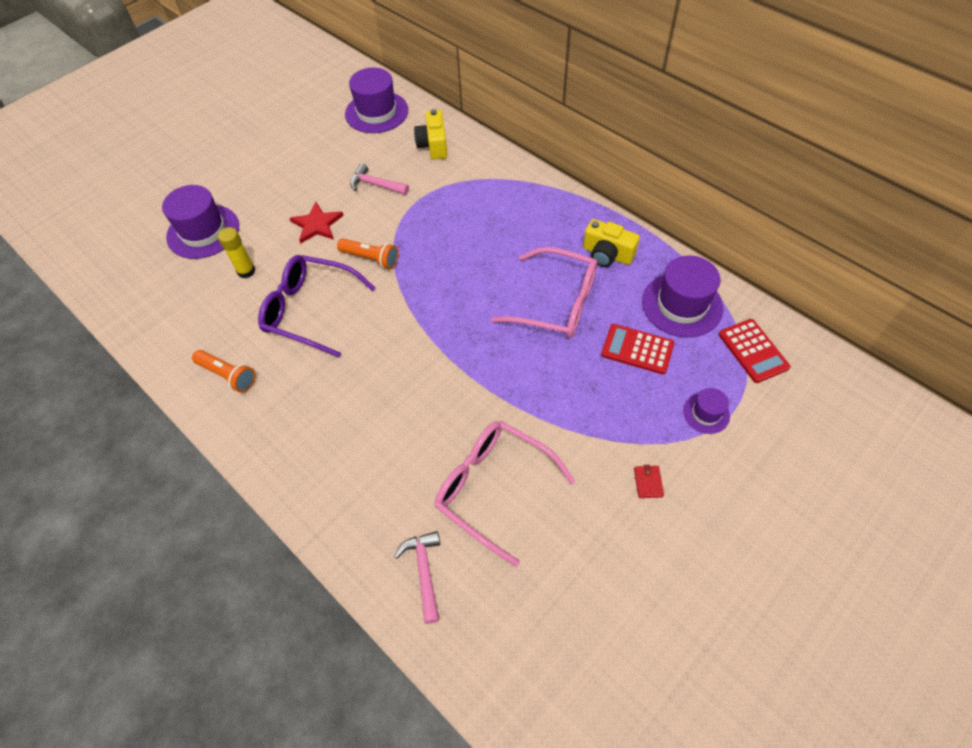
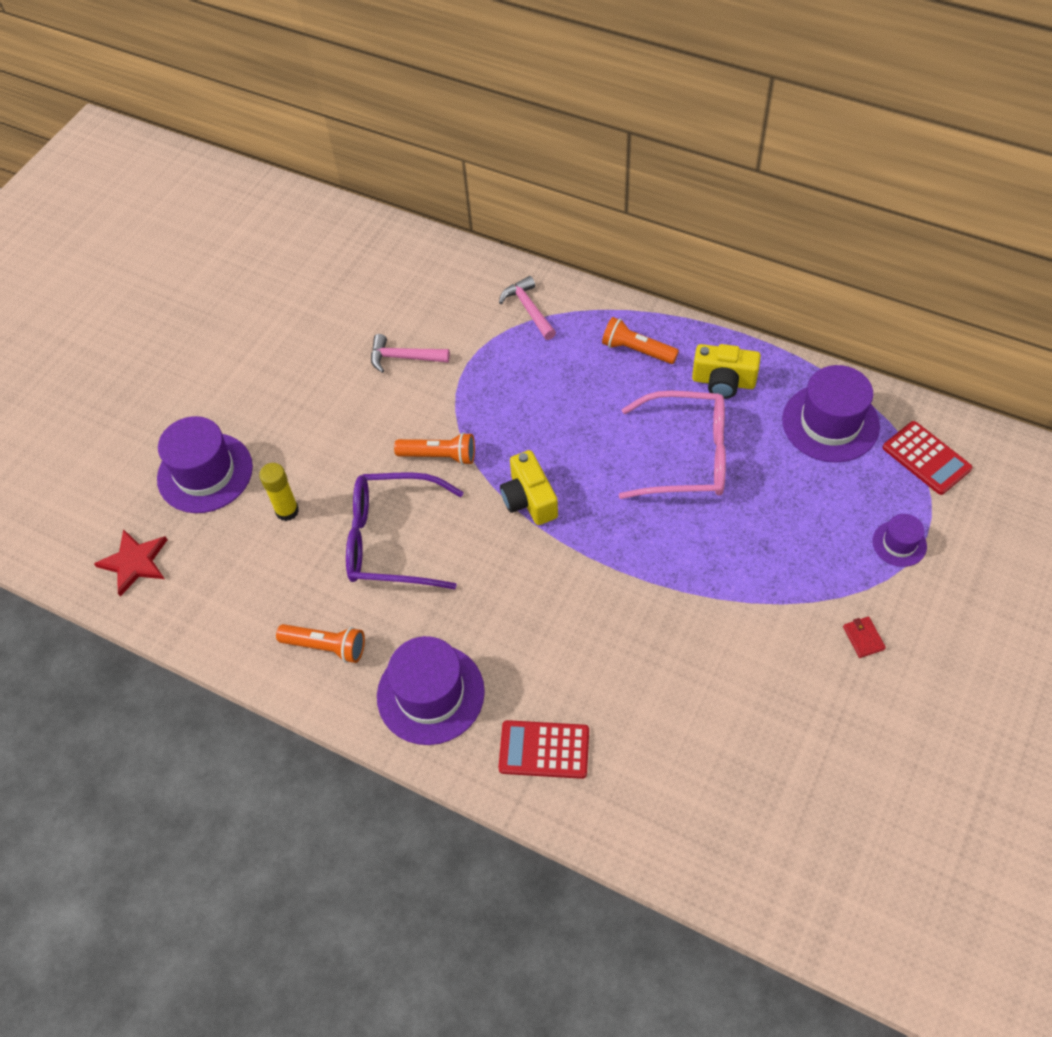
camera: 15 degrees left, 0 degrees up
(317, 224) = (351, 428): red star -> red star (135, 562)
(376, 112) = (361, 257): purple hat -> purple hat (430, 694)
(424, 571) = (657, 804): pink hammer -> pink hammer (528, 309)
(433, 145) = (455, 287): yellow camera -> yellow camera (529, 499)
(493, 488) = (697, 692): pink glasses -> none
(549, 217) = (637, 350): none -> orange flashlight
(637, 349) = (799, 489): red calculator -> red calculator (544, 750)

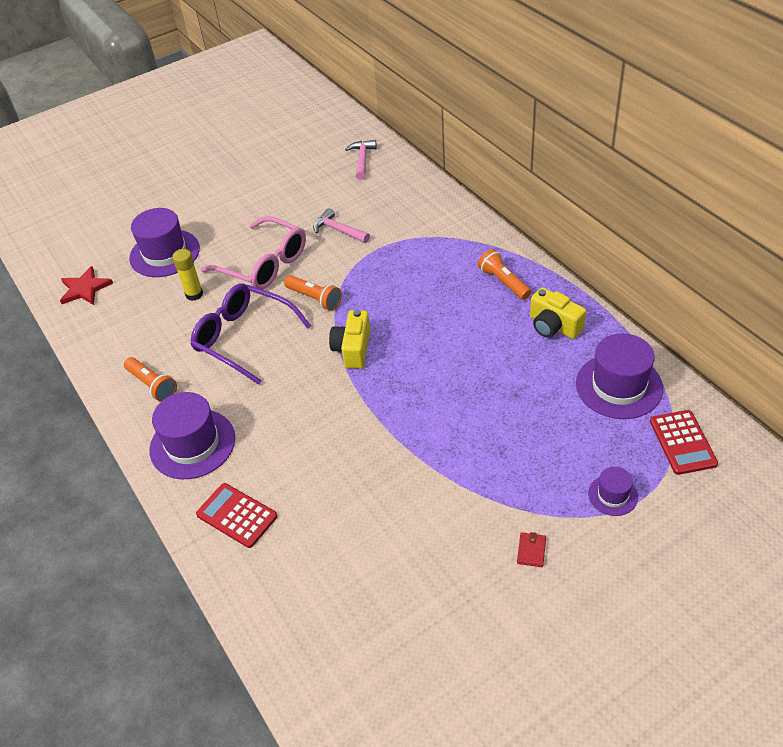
camera: 30 degrees right, 10 degrees down
(528, 309) = (445, 229): pink hammer -> pink hammer (362, 159)
(686, 456) = (487, 365): pink glasses -> pink glasses (264, 264)

